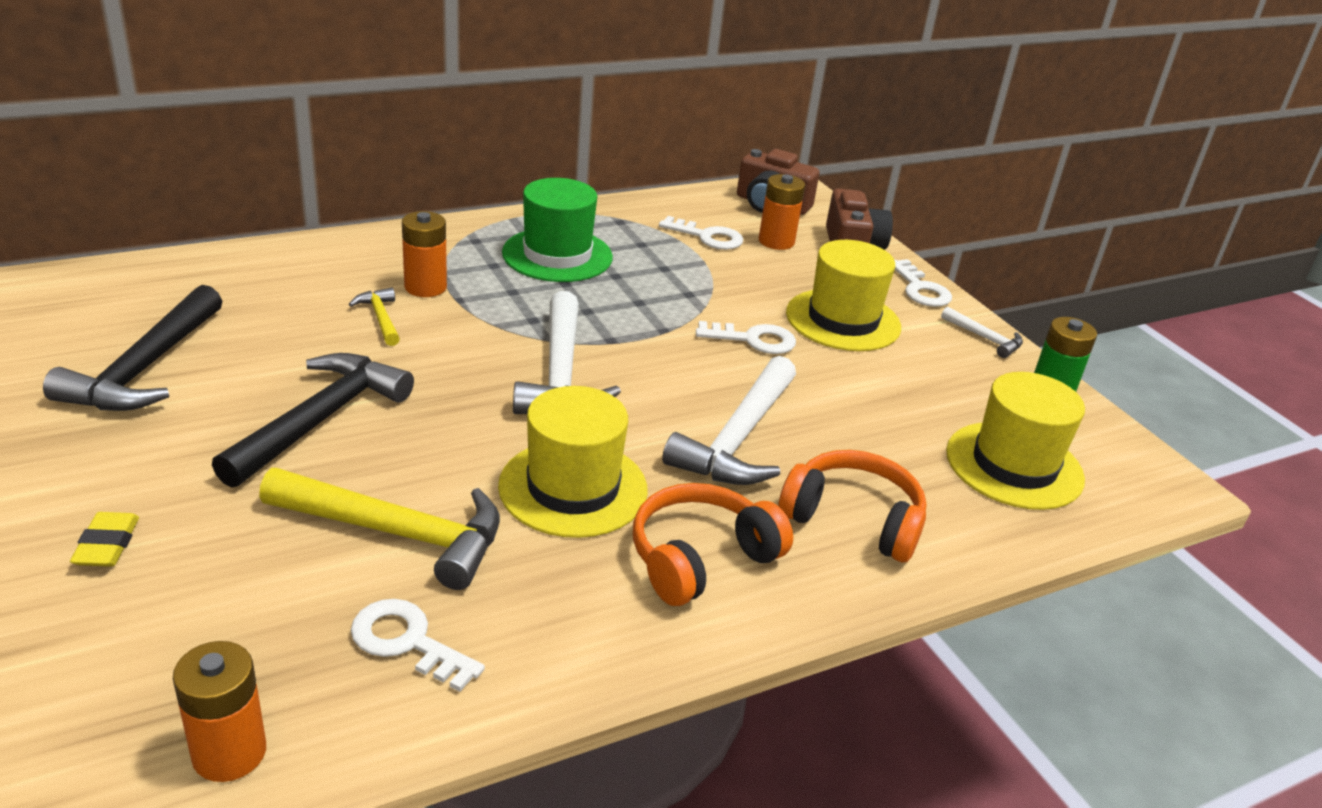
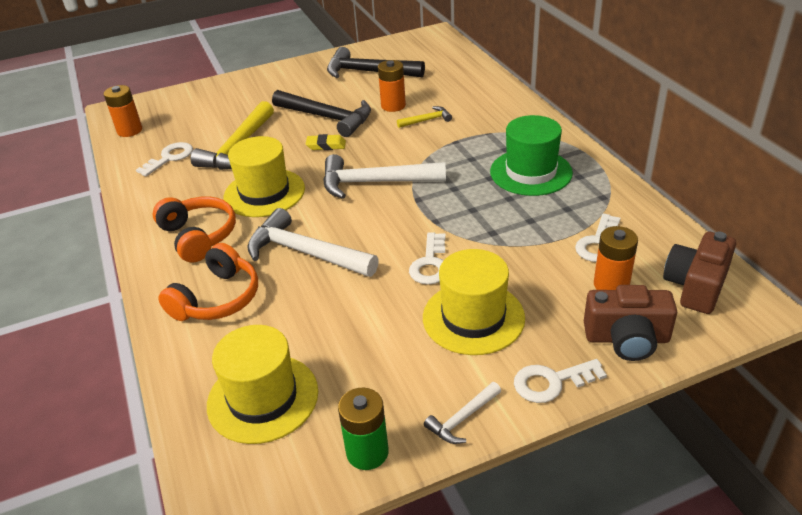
camera: 100 degrees right, 5 degrees up
(107, 545) = (245, 89): yellow eraser -> yellow eraser (326, 145)
(425, 287) = (467, 129): orange battery -> orange battery (393, 106)

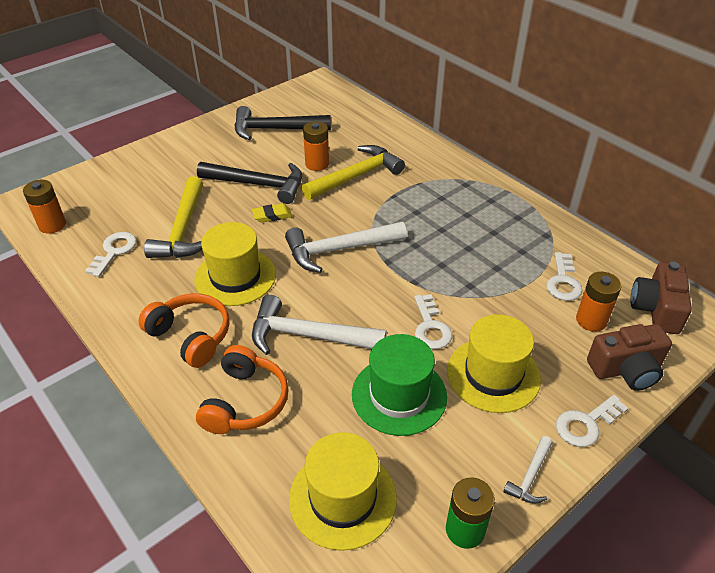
camera: 20 degrees left, 5 degrees up
(427, 120) = (356, 176): yellow hammer -> yellow hammer, size x2.05
(531, 172) = (475, 219): green hat -> green hat (399, 395)

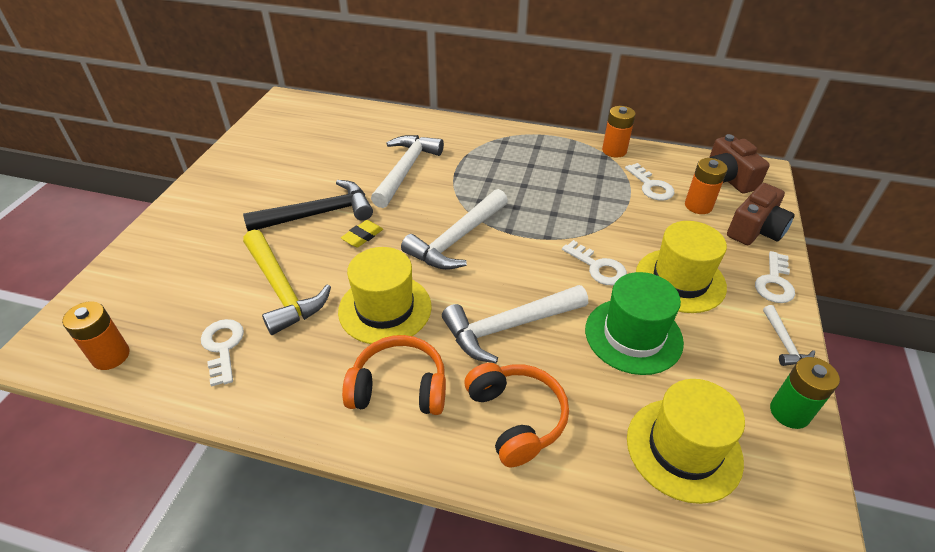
camera: 35 degrees left, 0 degrees up
(275, 129) = (282, 157): black hammer -> none
(317, 164) = (358, 173): orange battery -> orange battery (614, 151)
(356, 176) = (406, 170): yellow hammer -> white hammer

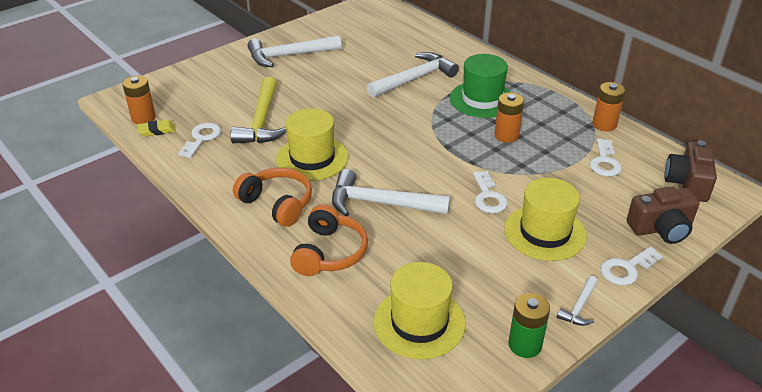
camera: 35 degrees right, 5 degrees down
(319, 214) = (326, 85): black hammer -> none
(362, 236) = (341, 110): yellow eraser -> yellow eraser (157, 131)
(456, 239) = (403, 137): white hammer -> white hammer (288, 56)
(633, 335) = (463, 248): green hat -> green hat (482, 99)
(698, 206) = (630, 192): orange battery -> orange battery (506, 135)

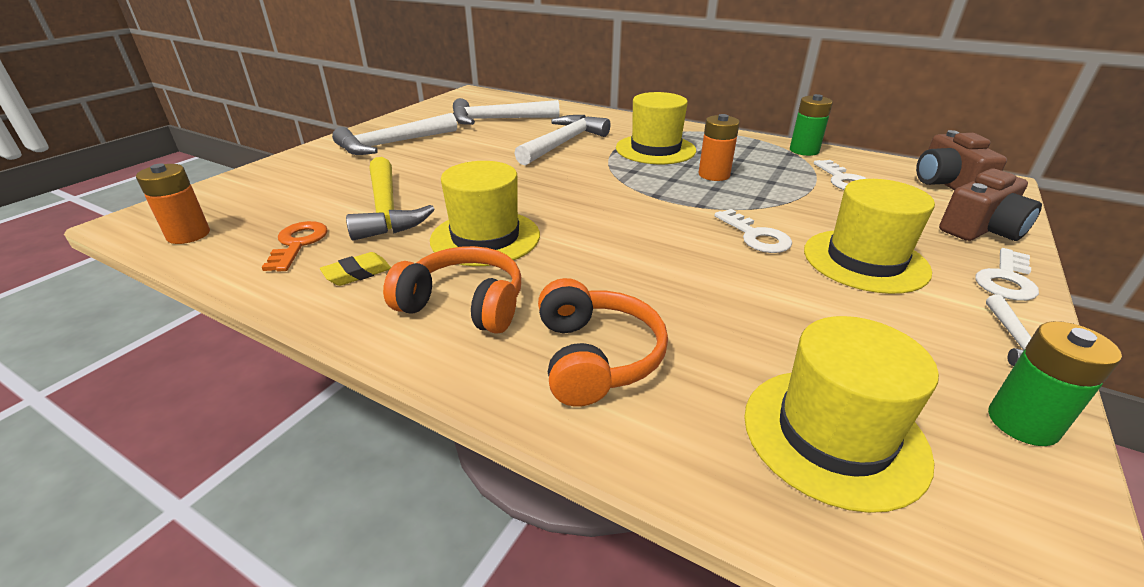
camera: 20 degrees left, 5 degrees down
(157, 131) = (216, 247): yellow eraser -> yellow eraser (357, 273)
(202, 138) = (298, 243): white key -> orange key
(380, 203) = (622, 271): white hammer -> white hammer (497, 120)
(482, 99) = (655, 149): green hat -> yellow hat
(604, 124) = (804, 150): orange battery -> green battery

